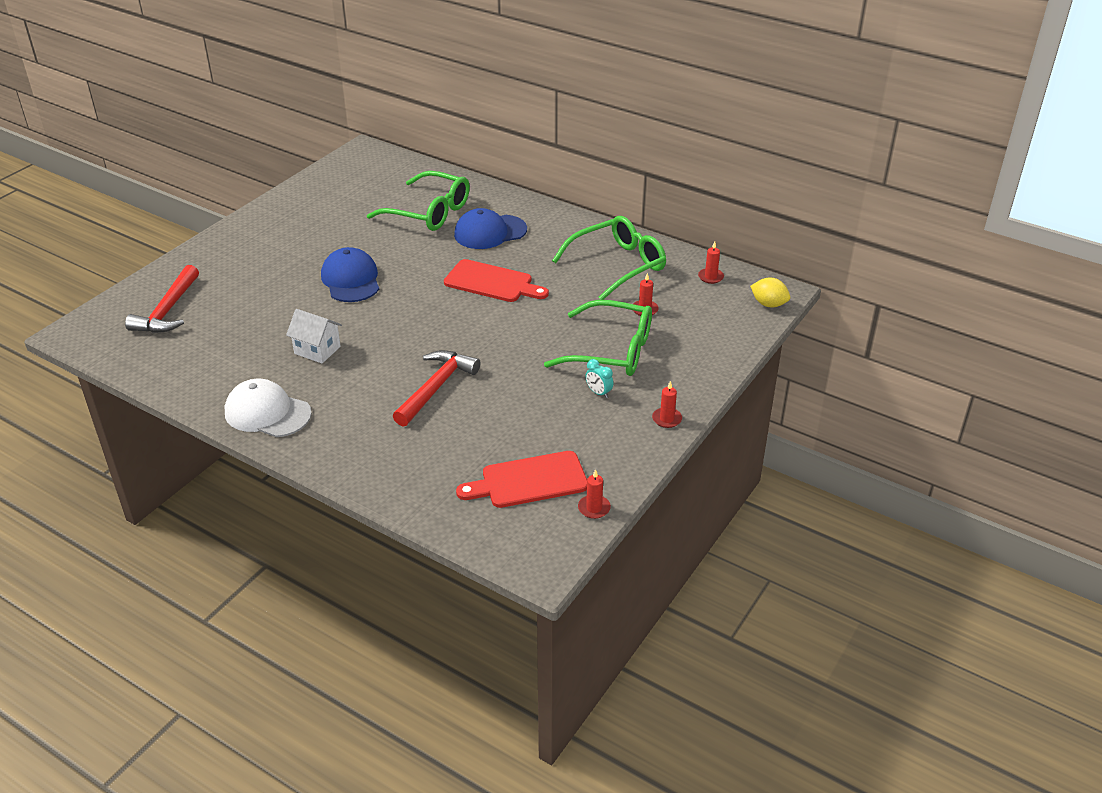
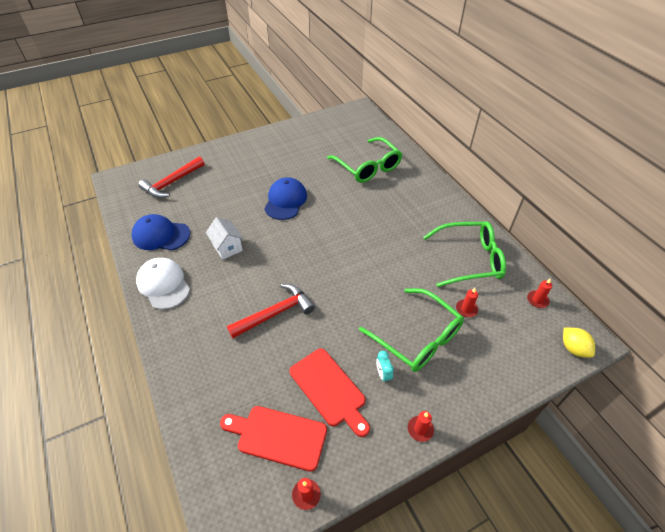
camera: 30 degrees right, 10 degrees up
(490, 232) = (396, 197): blue cap -> blue cap (161, 235)
(492, 282) = (371, 238): red cutting board -> red cutting board (329, 389)

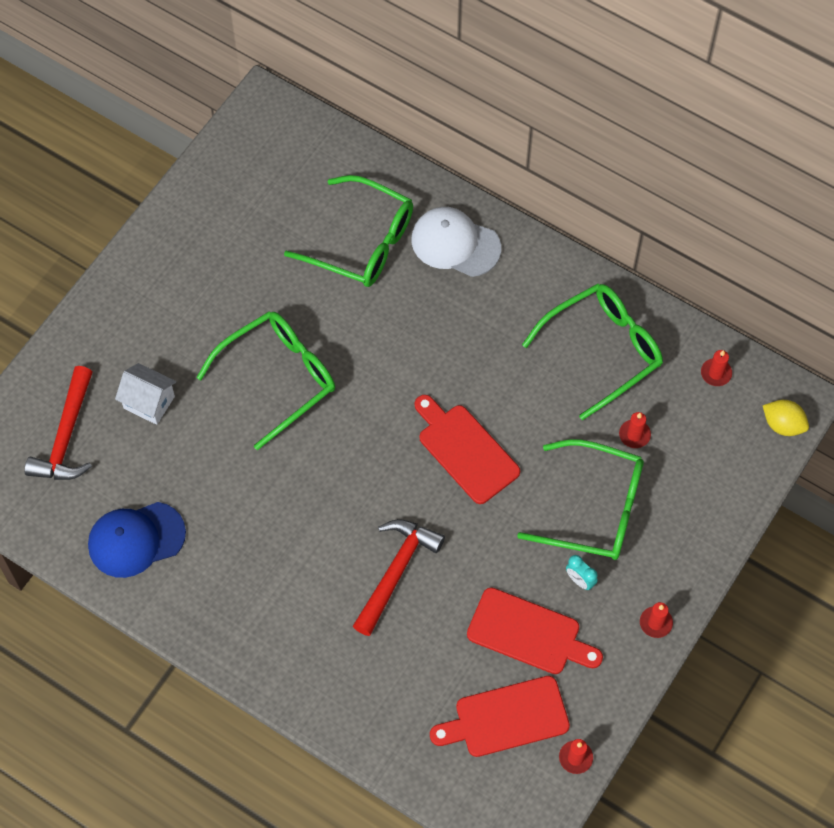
camera: 30 degrees left, 15 degrees up
(163, 284) = (211, 613): white cap -> white cap (455, 243)
(227, 247) = (253, 507): white house -> white house (149, 402)
(285, 201) = (277, 378): blue cap -> green glasses
(358, 272) = (465, 450): none -> red cutting board

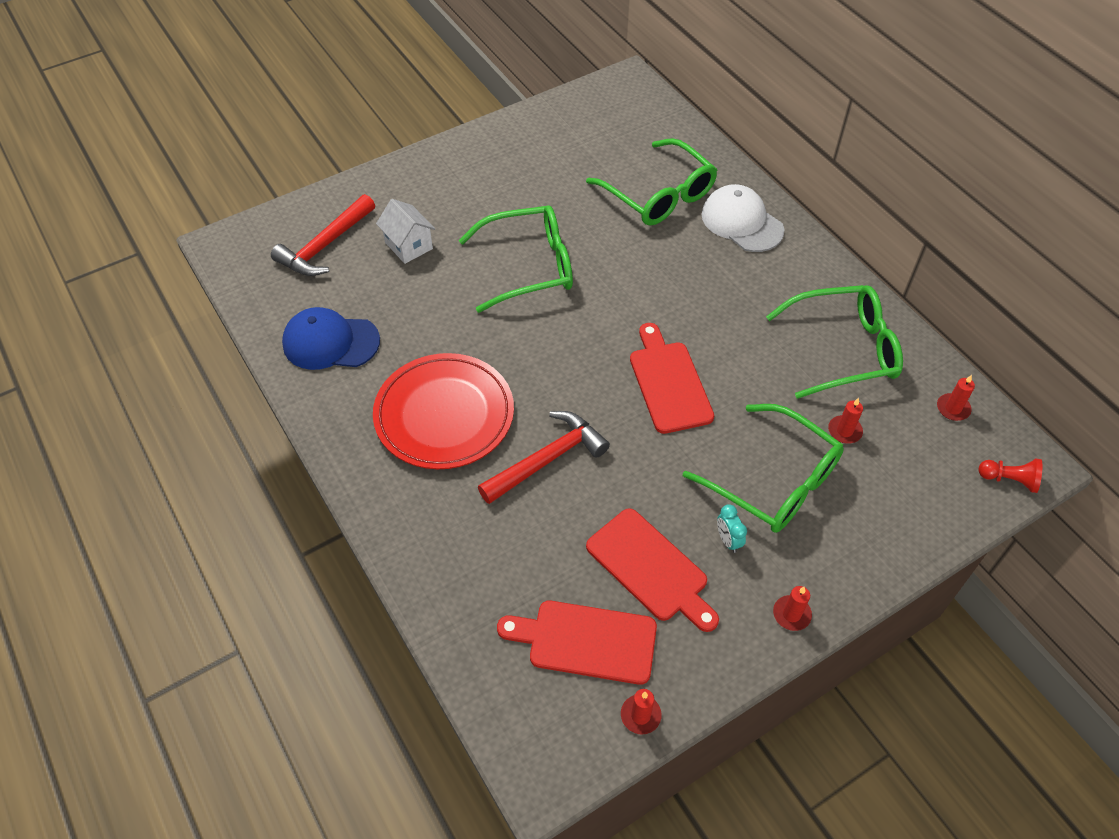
camera: 25 degrees right, 10 degrees down
(283, 568) = (444, 415): none -> red plate
(783, 425) = (1009, 480): yellow lemon -> red pawn

